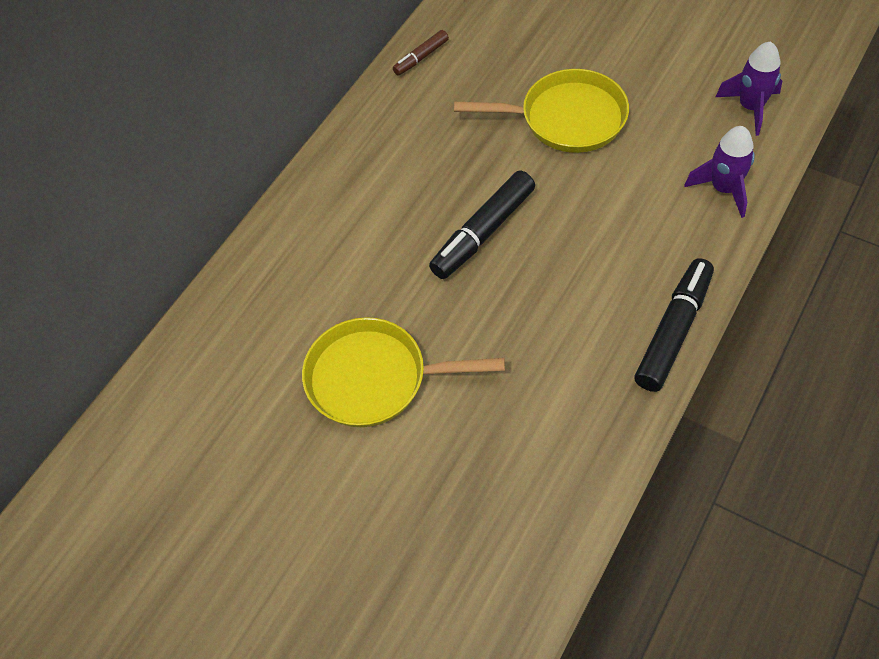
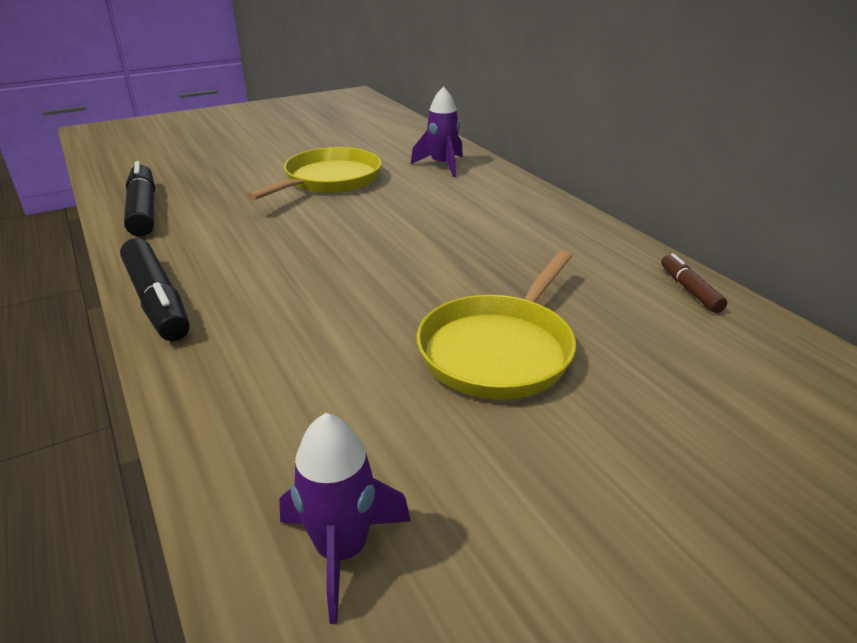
camera: 115 degrees right, 25 degrees down
(483, 232) = (398, 250): black marker -> black marker (143, 210)
(723, 189) = (246, 423): purple rocket -> purple rocket (442, 165)

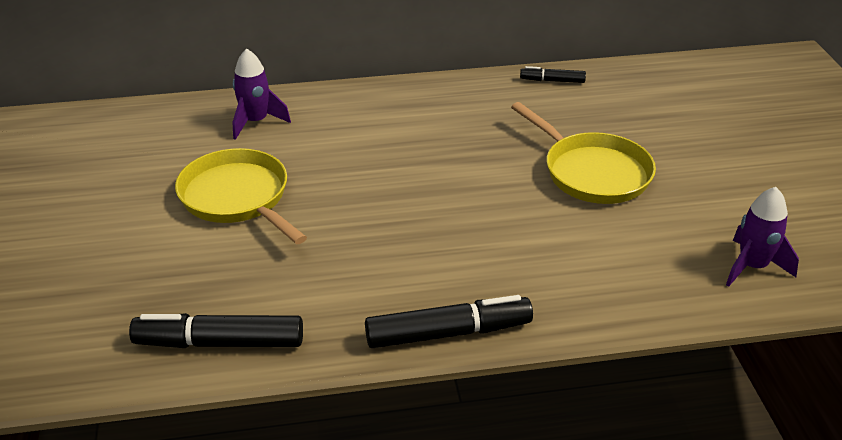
camera: 70 degrees left, 5 degrees up
(689, 290) = (552, 81): brown marker -> black marker

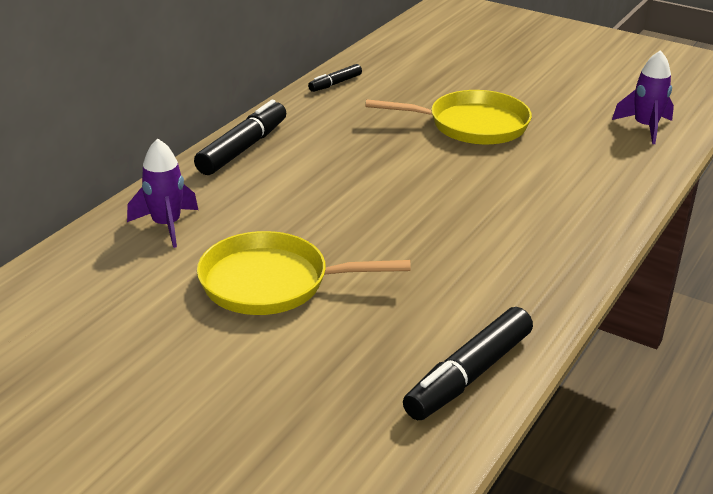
camera: 50 degrees left, 5 degrees down
(448, 333) = (582, 264): black marker -> black marker (242, 148)

